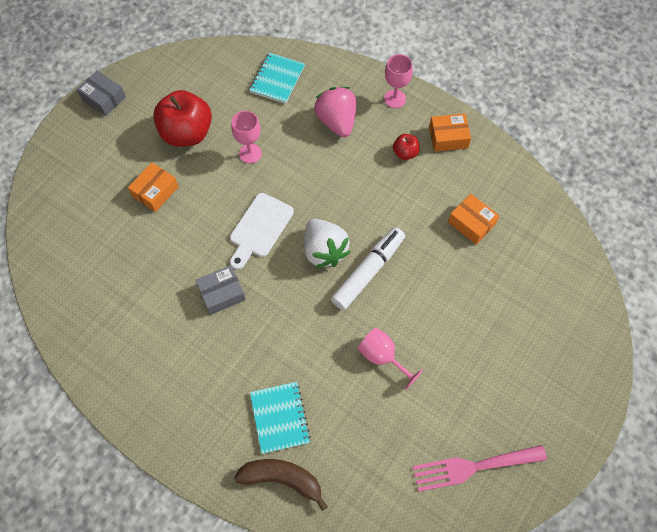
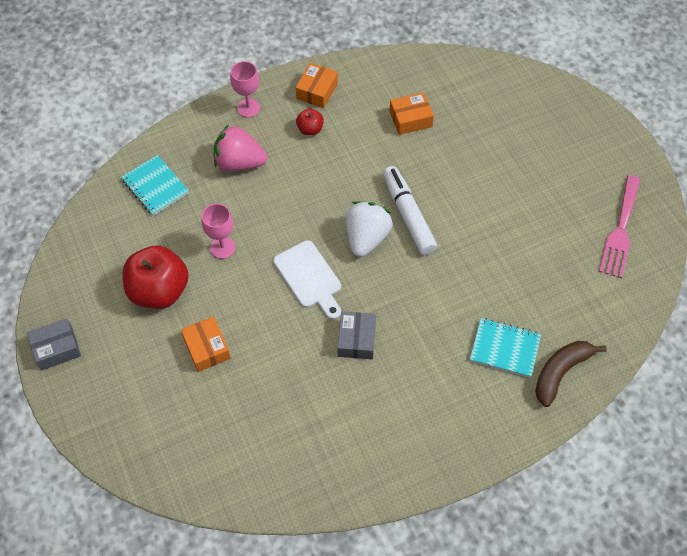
camera: 60 degrees left, 5 degrees down
(324, 251) = (366, 238): white strawberry -> white strawberry turned 75 degrees counterclockwise
(382, 357) = (493, 244): pink goblet -> none

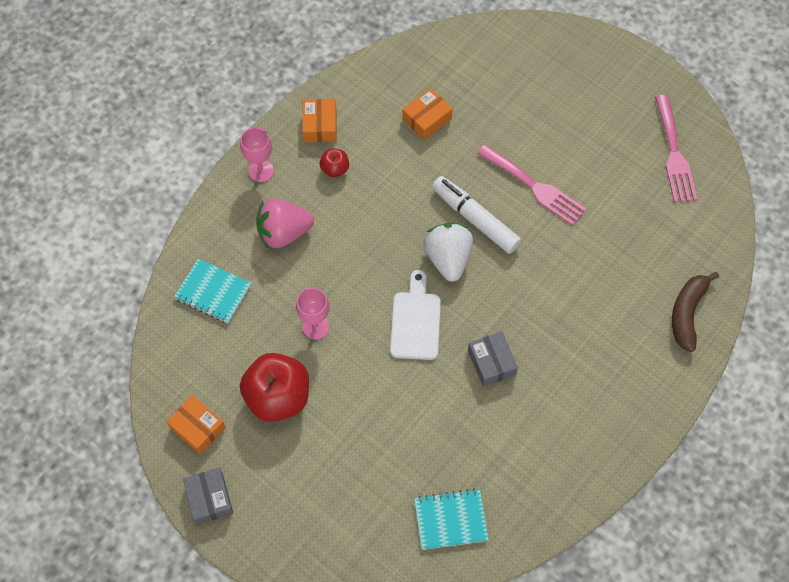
camera: 25 degrees left, 5 degrees up
(56, 348) = (209, 499): grey box -> grey box turned 60 degrees counterclockwise
(207, 348) = (356, 433): orange box -> orange box (197, 428)
(309, 278) = (415, 321): white cutting board -> white cutting board turned 120 degrees counterclockwise
(476, 209) = (535, 187): none -> pink fork
(504, 348) = (628, 312): turquoise notebook -> turquoise notebook (450, 520)

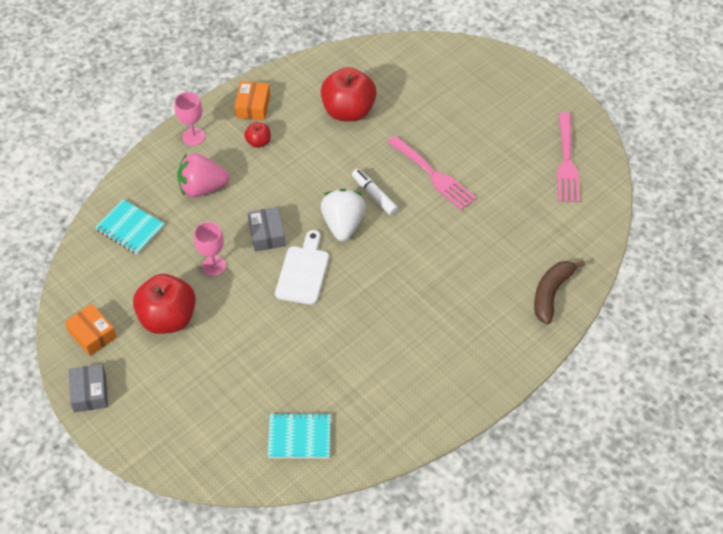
camera: 10 degrees right, 10 degrees down
(427, 119) = (349, 111): orange box -> red apple
(475, 219) = (374, 195): white marker -> white marker, size x0.66
(491, 362) = (364, 313): grey box -> grey box (267, 234)

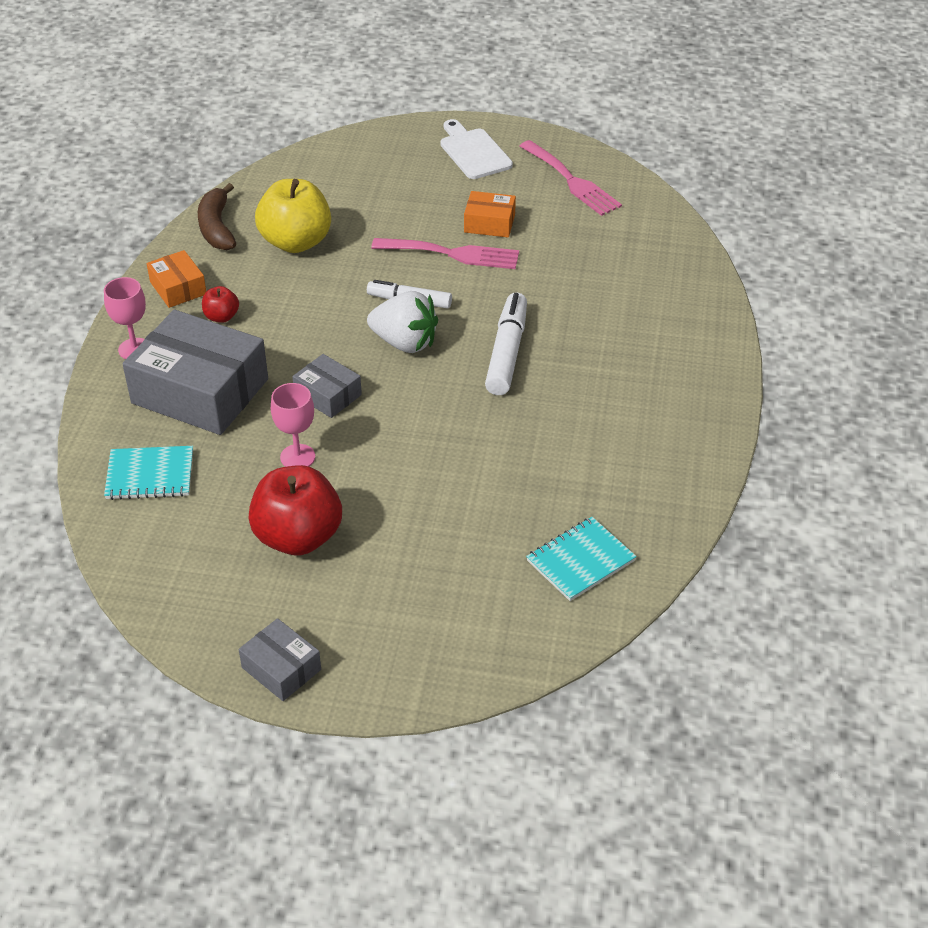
camera: 40 degrees left, 10 degrees down
(92, 334) = (218, 607): orange box -> orange box (489, 223)
(202, 188) = (200, 391): pink strawberry -> grey box
(303, 272) = (409, 407): white cutting board -> white cutting board (473, 152)
(343, 224) = (405, 342): white strawberry -> white strawberry turned 150 degrees clockwise
(349, 111) = (296, 242): red apple -> yellow apple
(396, 269) = (506, 352): none -> white marker
(551, 293) = (684, 292): brown banana -> brown banana (217, 227)

